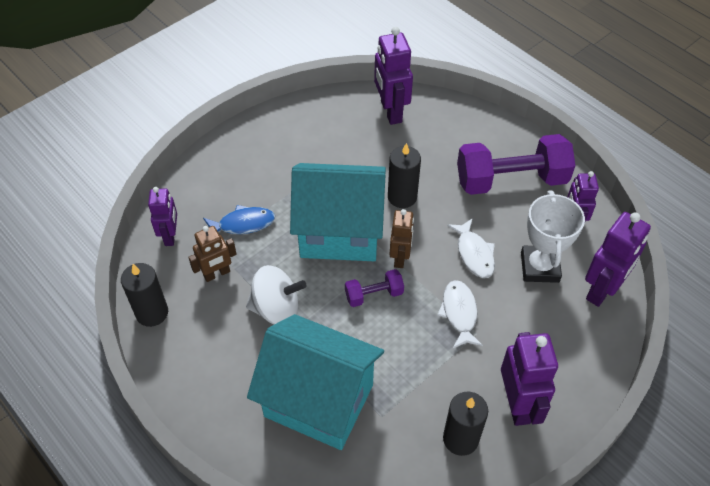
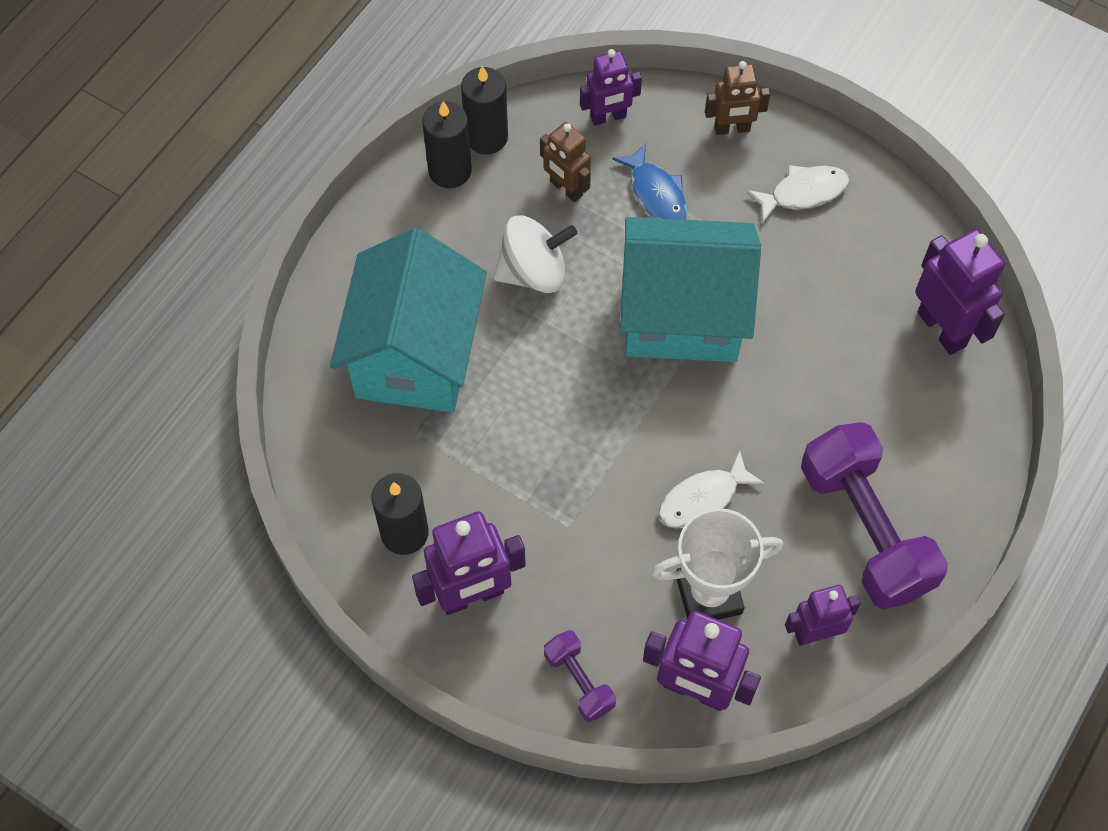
camera: 75 degrees right, 10 degrees up
(276, 309) = (533, 272): white spinning top -> white spinning top turned 90 degrees counterclockwise
(340, 232) = (682, 316): turquoise house -> turquoise house turned 75 degrees counterclockwise
(374, 295) = (591, 383): purple dumbbell -> purple dumbbell (579, 681)
(390, 112) = (942, 329): purple robot -> purple robot turned 90 degrees clockwise
(400, 257) = (664, 402): brown robot -> brown robot (732, 128)
(402, 197) = (775, 381): black candle -> black candle (450, 171)
(459, 313) = (594, 497): white fish -> white fish (803, 193)

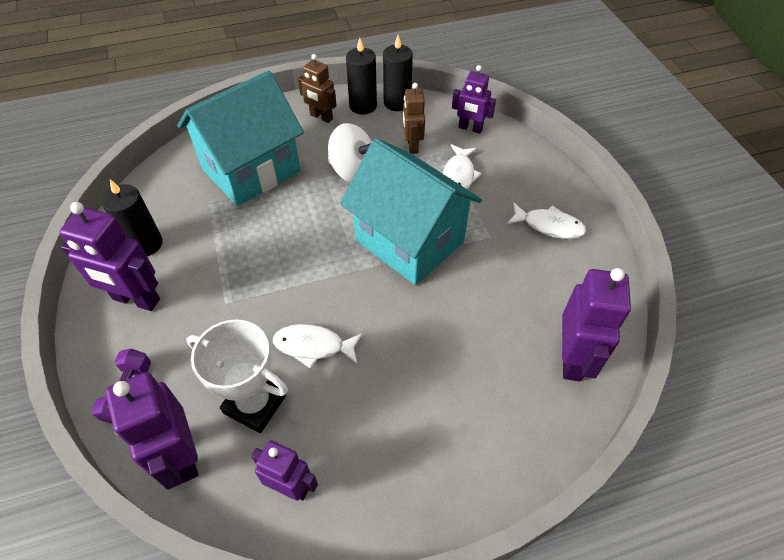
camera: 40 degrees right, 10 degrees down
(656, 194) = (459, 175): blue fish -> white fish
(732, 128) = (536, 171): brown robot -> brown robot (321, 117)
(865, 529) = (394, 445): purple dumbbell -> none

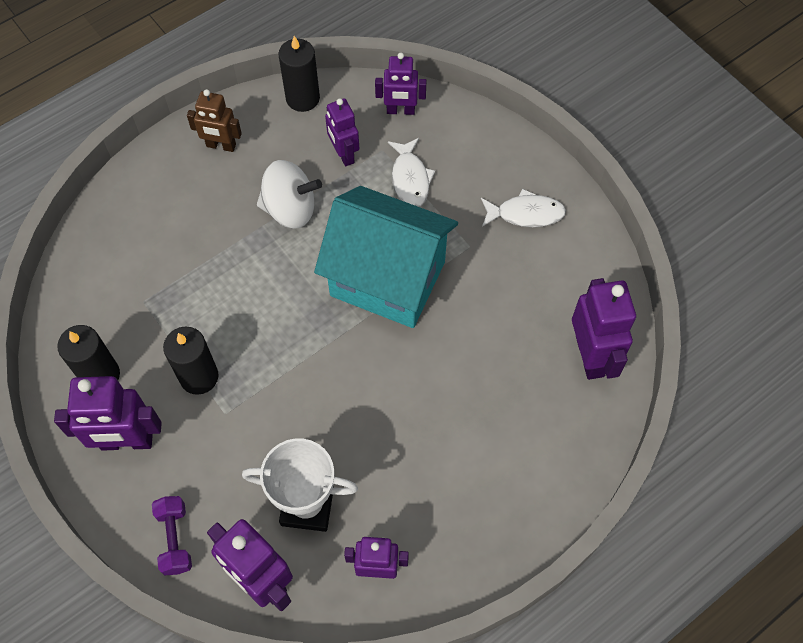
camera: 20 degrees left, 10 degrees up
(251, 170) = (173, 244): turquoise house -> none
(313, 346) = (338, 428): white fish -> none
(363, 106) = (264, 115): black candle -> black candle (199, 377)
(412, 145) = (344, 154): brown robot -> purple robot

